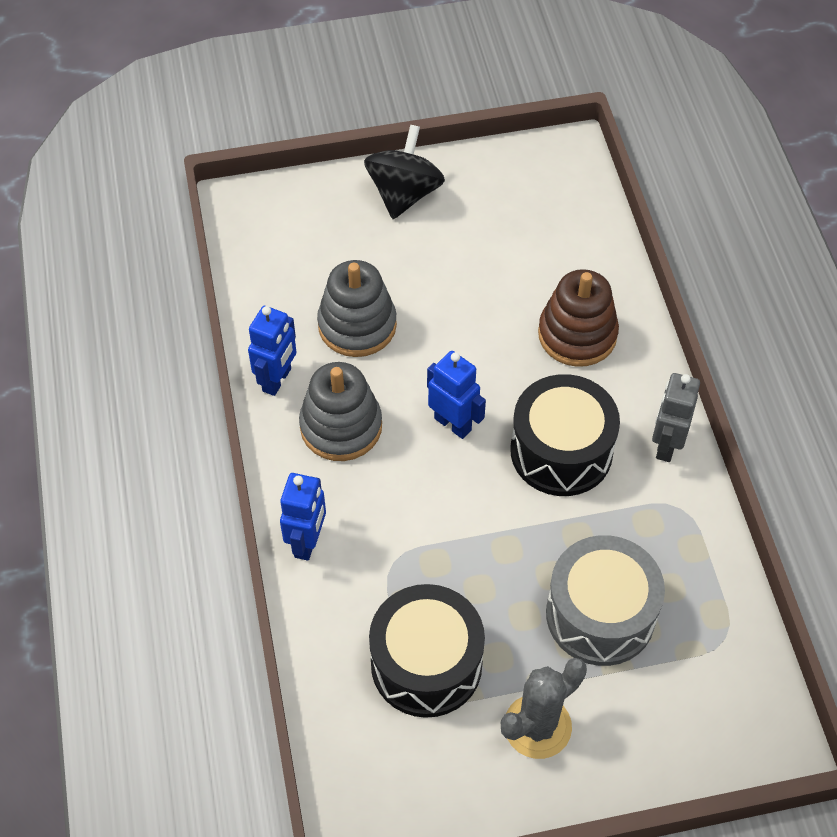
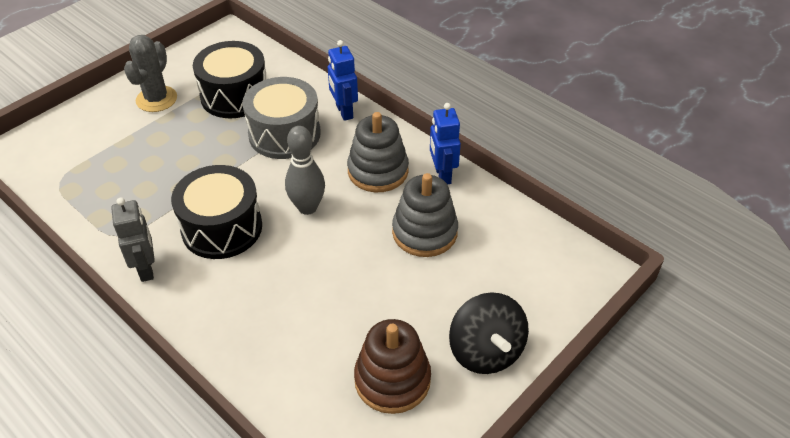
camera: 145 degrees right, 10 degrees down
(453, 424) = (307, 207): blue robot -> grey bowling pin
(577, 334) = (258, 312): brown stacking toy -> brown stacking toy (392, 380)
(600, 614) = (146, 157): grey drum -> grey drum (284, 134)

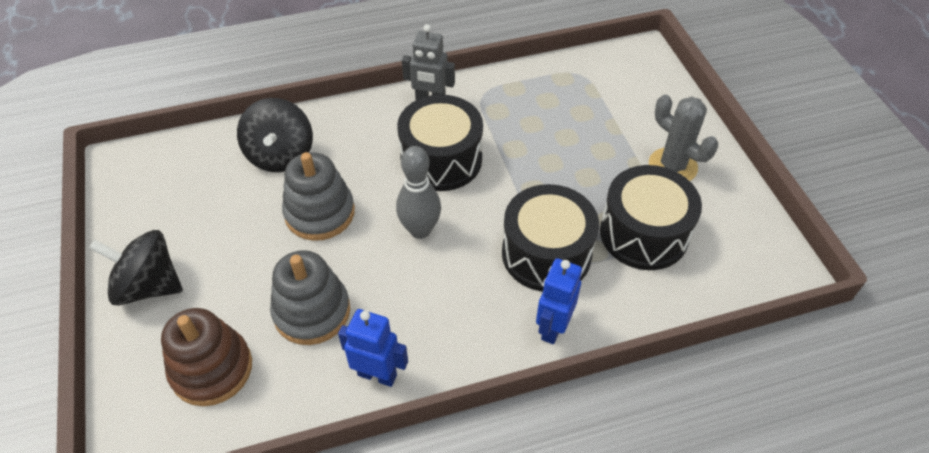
camera: 120 degrees right, 5 degrees up
(283, 347) = (280, 155): none -> black spinning top
(284, 134) = (546, 254): grey drum -> black drum
(344, 112) = (552, 327): blue robot -> blue robot turned 75 degrees counterclockwise
(378, 171) = (428, 313): grey stacking toy -> grey stacking toy (320, 213)
(392, 380) = (188, 208): brown stacking toy -> brown stacking toy (211, 369)

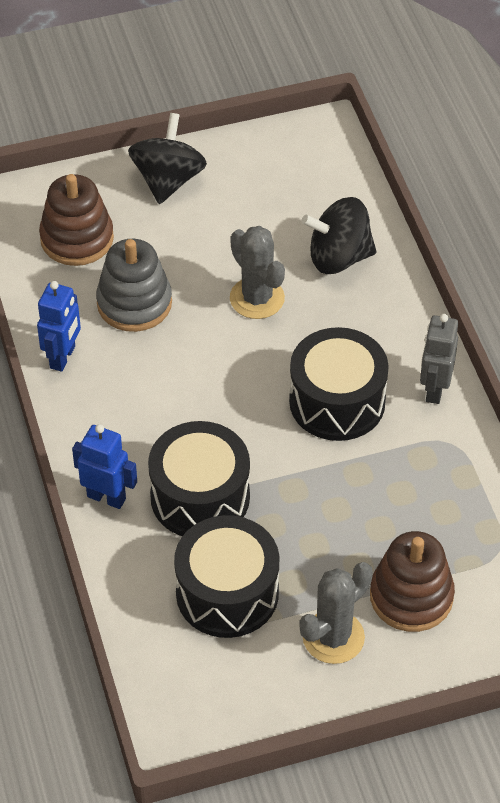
camera: 90 degrees right, 0 degrees up
(320, 213) = (257, 298): grey stacking toy -> grey cactus
(420, 230) = (233, 384): grey bowling pin -> none
(627, 121) = (411, 596): none -> brown stacking toy

